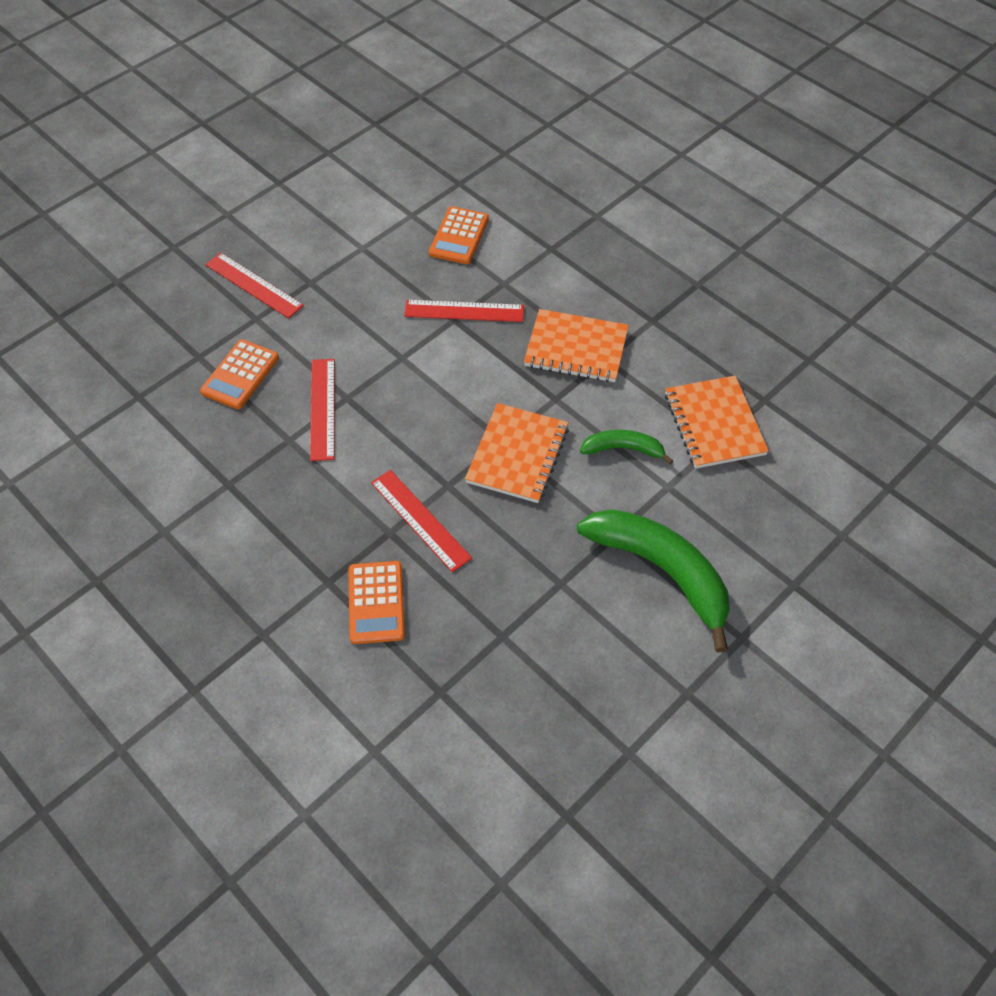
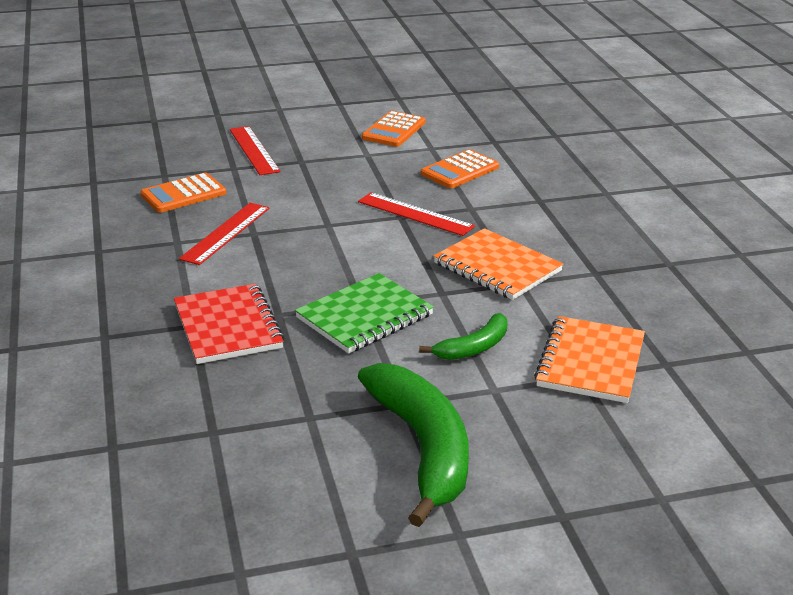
camera: 30 degrees right, 25 degrees down
(376, 602) = (128, 365): orange calculator -> orange calculator (394, 130)
(420, 520) = (228, 327): red ruler -> red notebook
(517, 455) = (365, 316): orange notebook -> green notebook
(623, 449) = (474, 347): green banana -> green banana turned 105 degrees clockwise

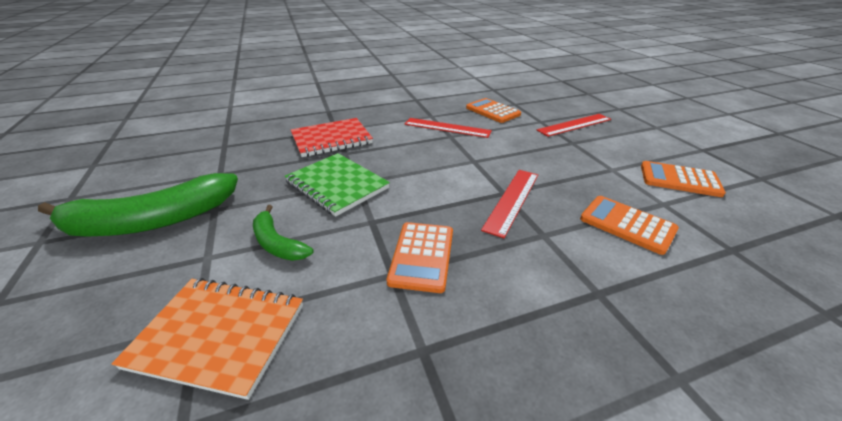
camera: 85 degrees right, 5 degrees up
(497, 267) = (422, 256): orange notebook -> orange calculator

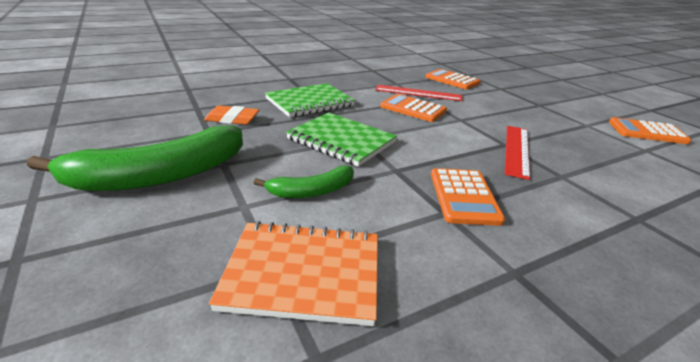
camera: 10 degrees left, 5 degrees down
(249, 158) = (232, 119): none -> orange eraser
(277, 243) = (312, 191): green banana -> green banana turned 60 degrees counterclockwise
(331, 139) = (310, 102): red notebook -> green notebook
(574, 125) = (532, 91): red ruler -> none
(627, 224) = (627, 166): orange calculator -> orange calculator (413, 109)

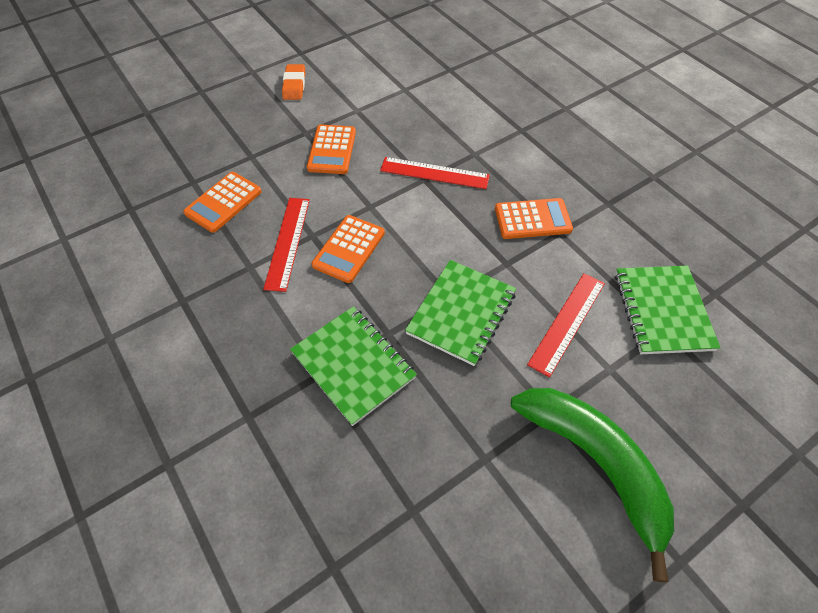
camera: 95 degrees left, 25 degrees up
(232, 119) = (437, 445): orange eraser -> orange eraser (294, 85)
(303, 273) = (662, 311): orange notebook -> green notebook
(312, 191) = (567, 323): green banana -> red ruler
(647, 132) = (363, 75): orange calculator -> orange calculator (332, 150)

